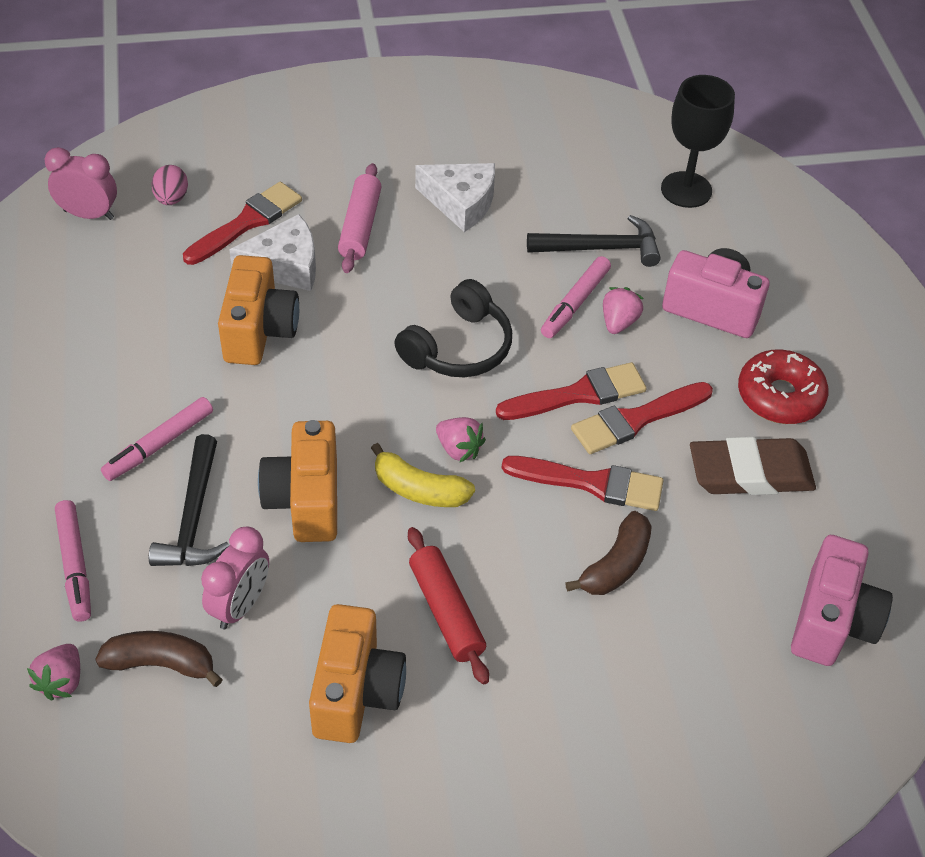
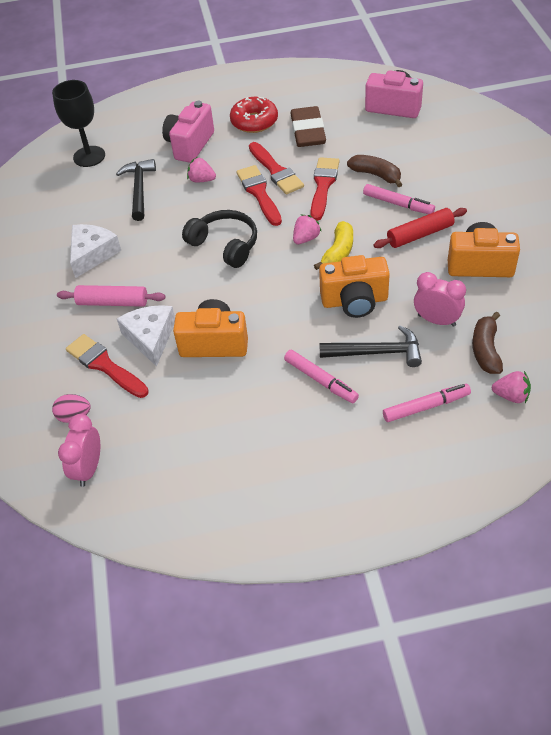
camera: 85 degrees left, 0 degrees up
(575, 303) = (186, 198): pink marker -> pink marker (398, 204)

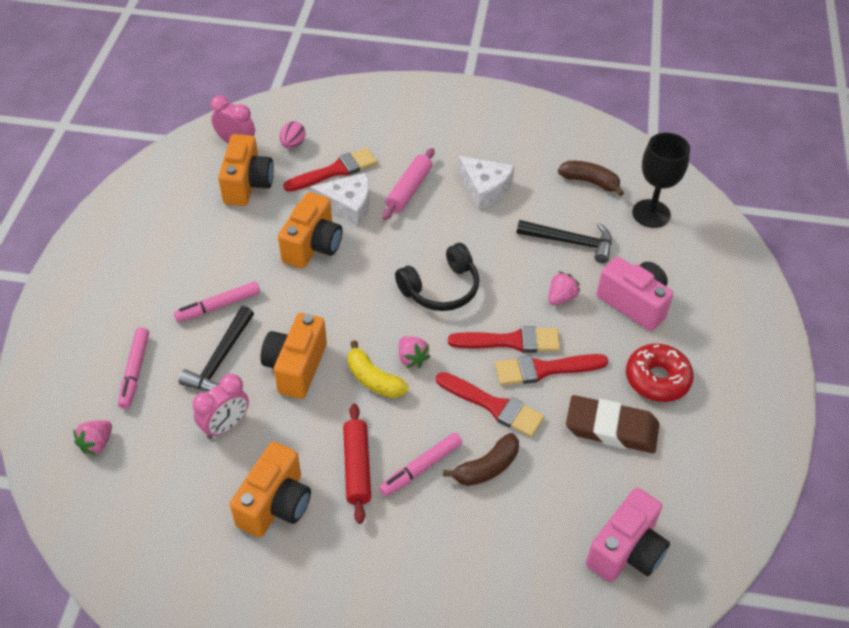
camera: 105 degrees right, 0 degrees up
(151, 429) = (247, 184): none -> orange camera
(485, 350) = (161, 450): brown banana -> brown banana (590, 182)

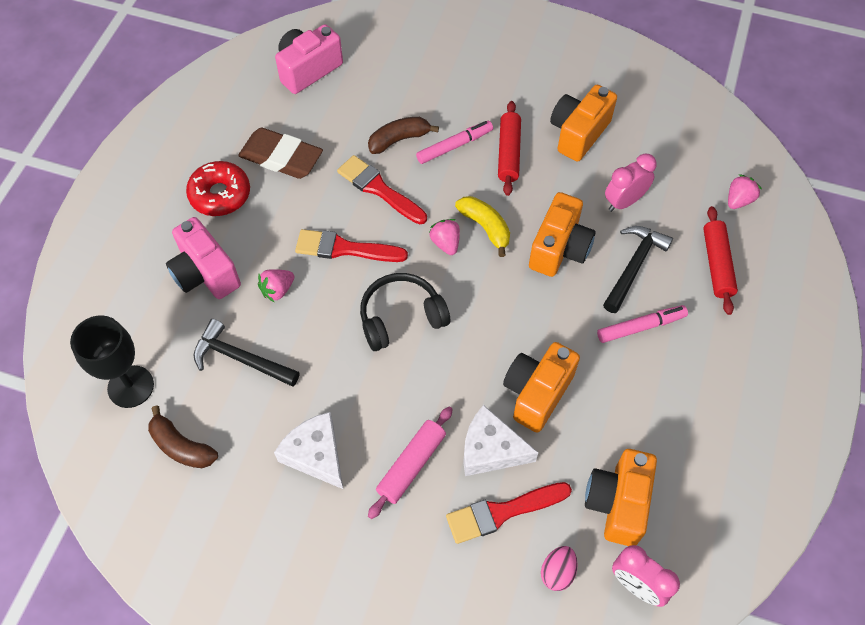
camera: 170 degrees left, 10 degrees up
(135, 371) = (717, 264): pink marker -> red rolling pin
(544, 369) = (321, 216): red brush -> none

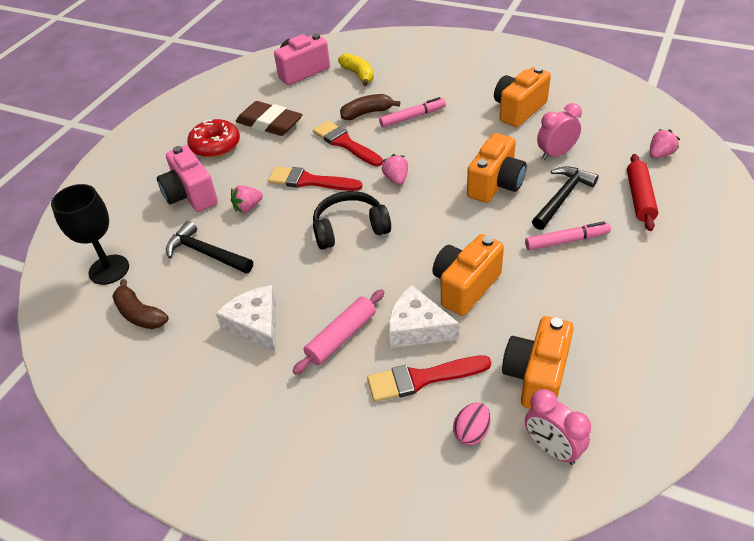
camera: 10 degrees right, 15 degrees down
(485, 227) = (432, 169): yellow banana -> yellow banana (358, 74)
(508, 153) = (457, 122): red rolling pin -> none

